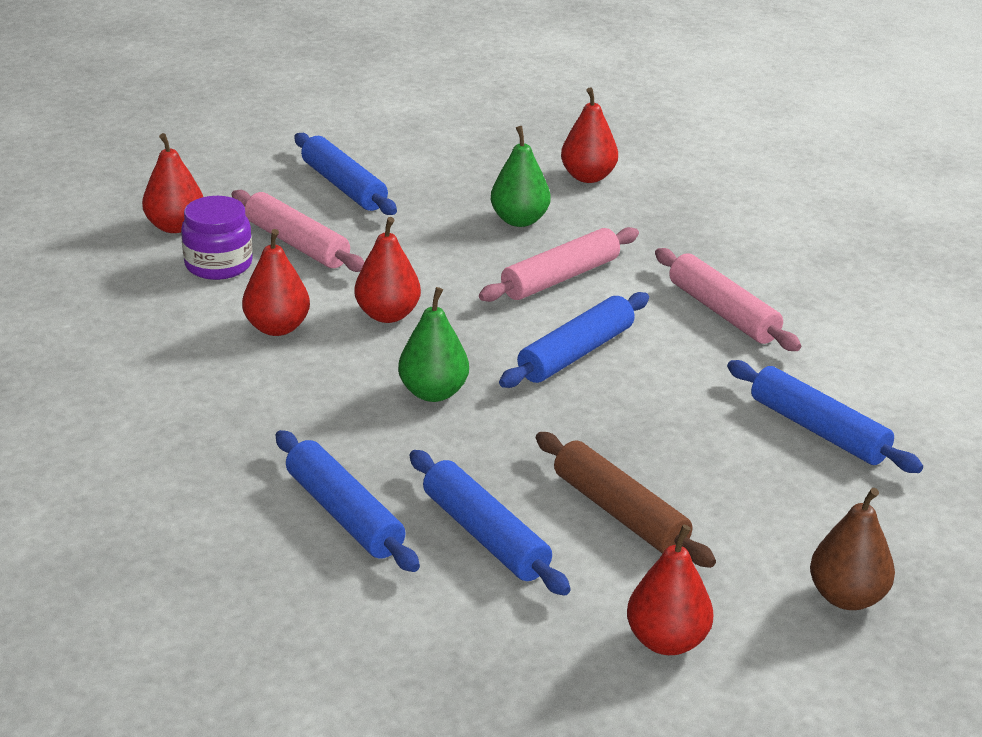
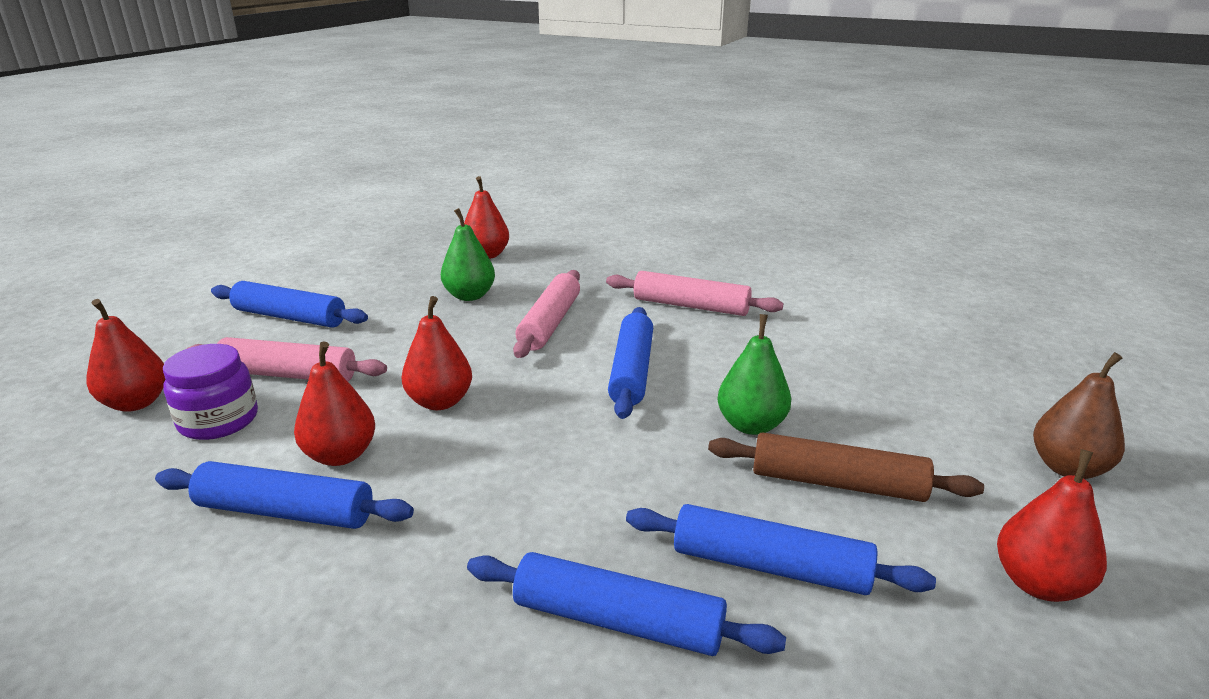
camera: 35 degrees left, 5 degrees down
(433, 392) = (558, 451): green pear -> green pear (751, 425)
(818, 430) = (860, 357): blue rolling pin -> blue rolling pin (285, 512)

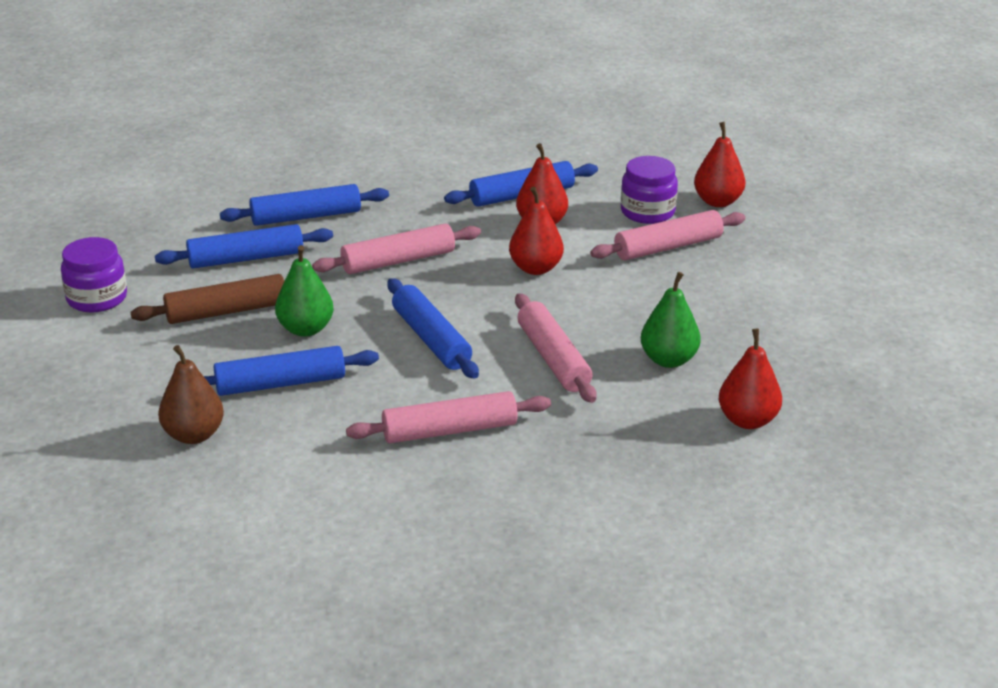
camera: 145 degrees right, 5 degrees up
(290, 317) = (767, 282): blue rolling pin -> blue rolling pin (280, 383)
(568, 471) = (398, 261): none -> pink rolling pin
(1039, 584) = (97, 298): red pear -> purple jar
(1067, 468) = (68, 376): brown pear -> brown pear (193, 435)

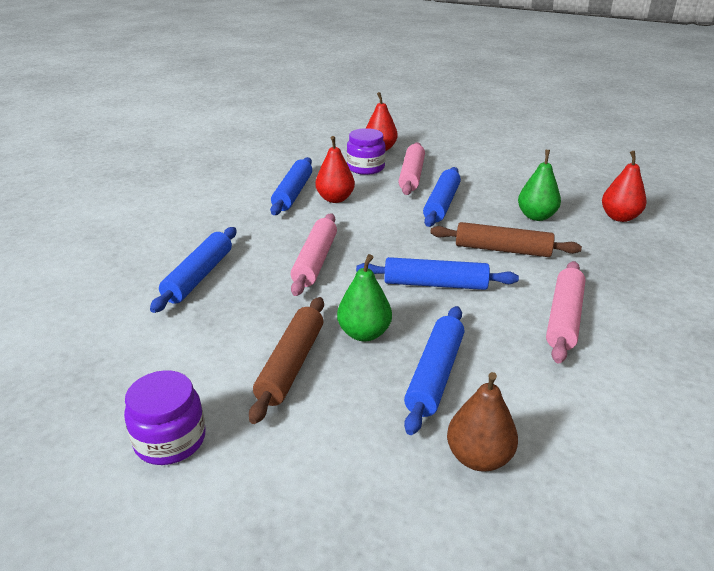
camera: 55 degrees left, 0 degrees up
(246, 258) = (220, 325): blue rolling pin -> blue rolling pin (441, 204)
(535, 268) = (387, 219): red pear -> none
(553, 358) = (502, 249): pink rolling pin -> brown rolling pin

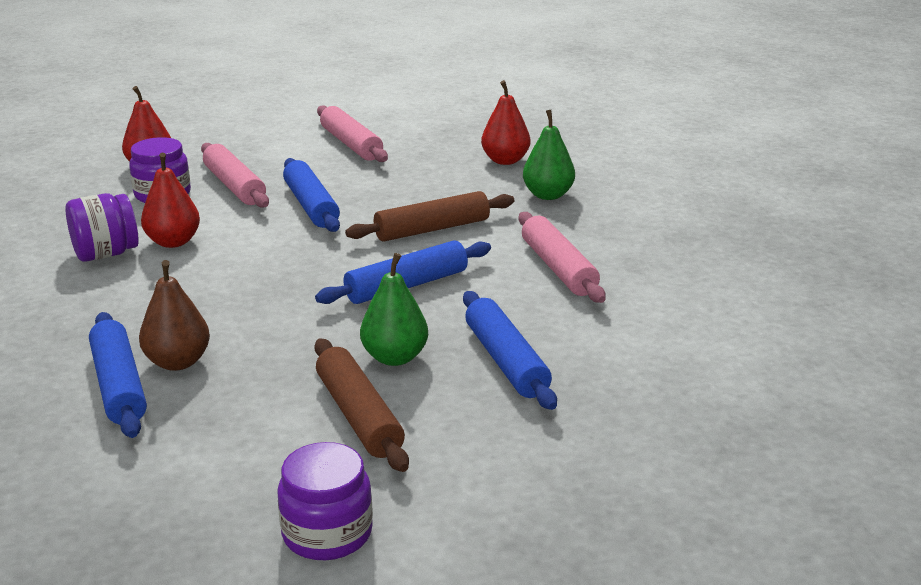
camera: 40 degrees left, 5 degrees down
(293, 193) = (106, 254): blue rolling pin -> purple jar
(315, 261) = (245, 314): pink rolling pin -> pink rolling pin (351, 144)
(478, 457) = (617, 403): brown pear -> brown pear (178, 362)
(536, 216) = (426, 185): green pear -> green pear (548, 195)

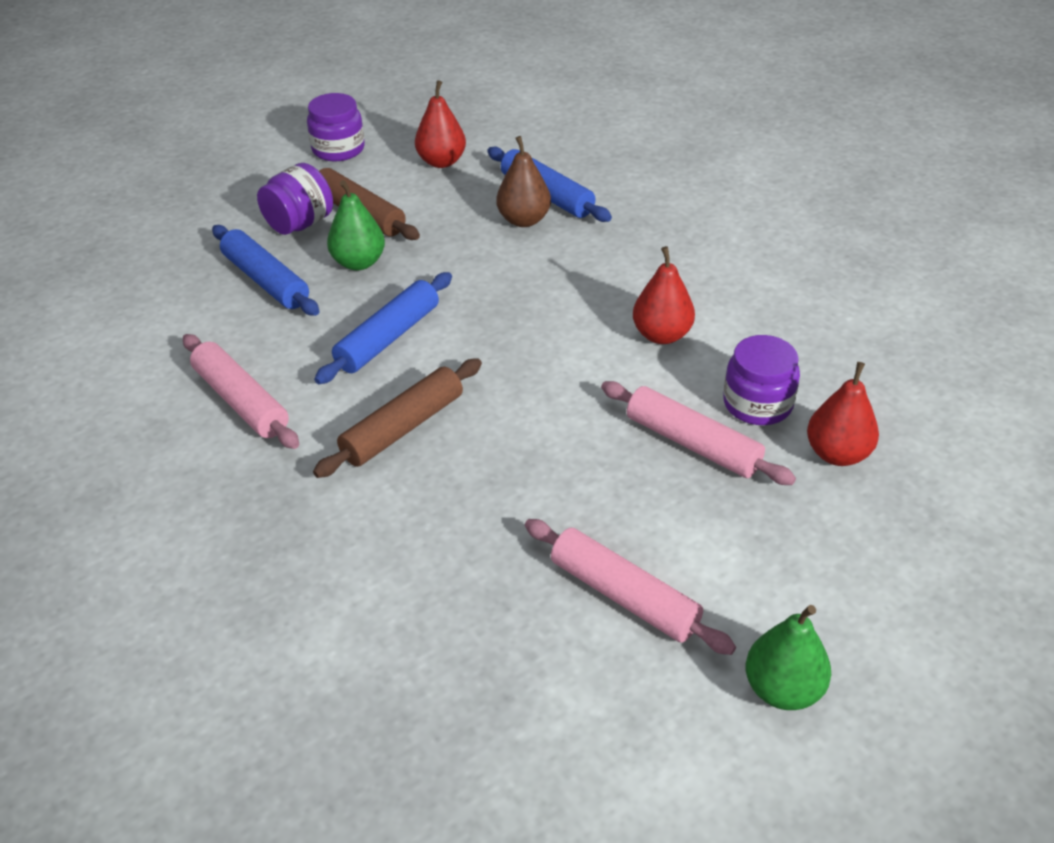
camera: 160 degrees right, 15 degrees up
(106, 254) = (707, 303): purple jar -> purple jar (300, 224)
(311, 206) = (569, 431): blue rolling pin -> none
(505, 160) = (367, 618): red pear -> red pear (441, 162)
(548, 195) = (280, 540): green pear -> green pear (782, 689)

